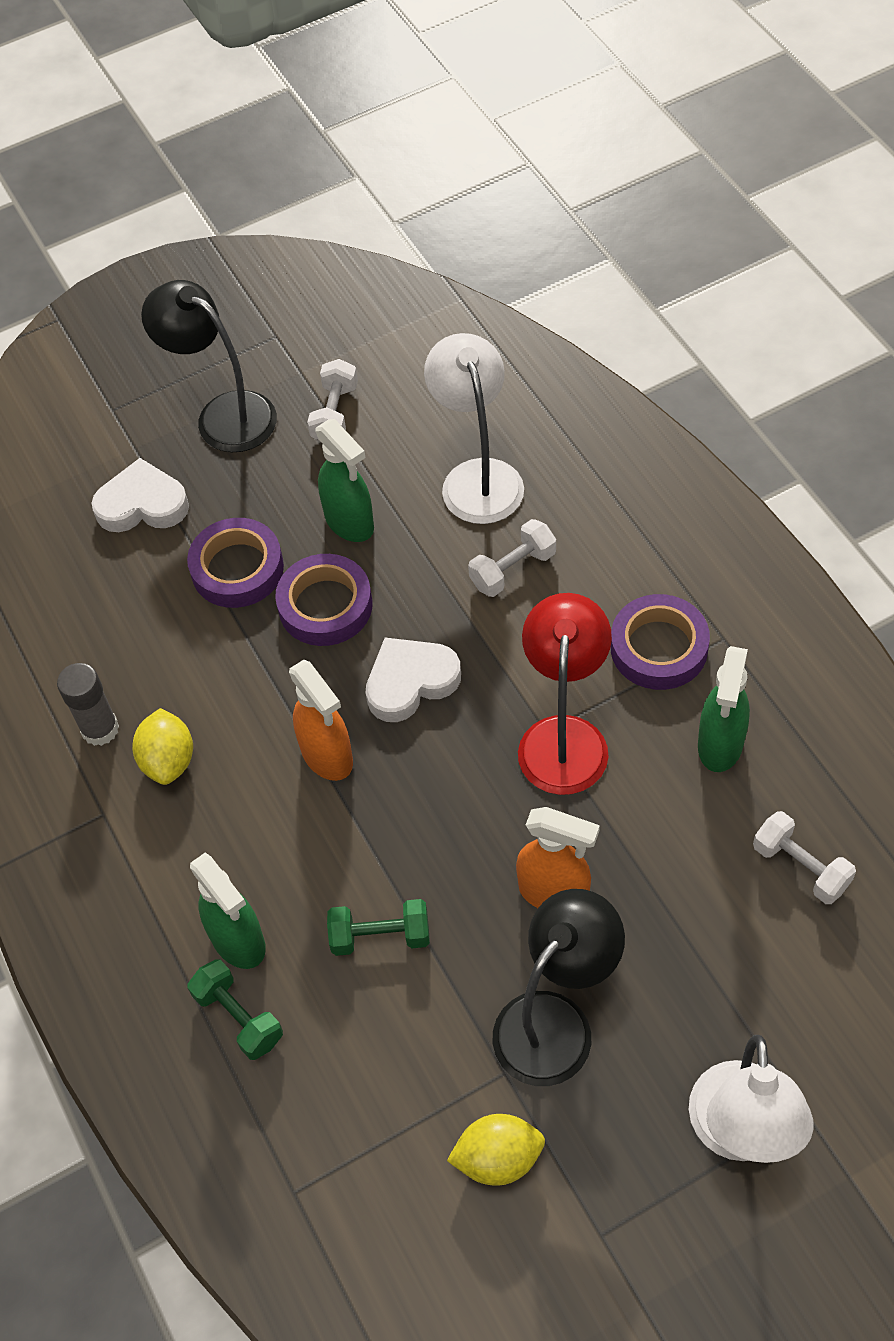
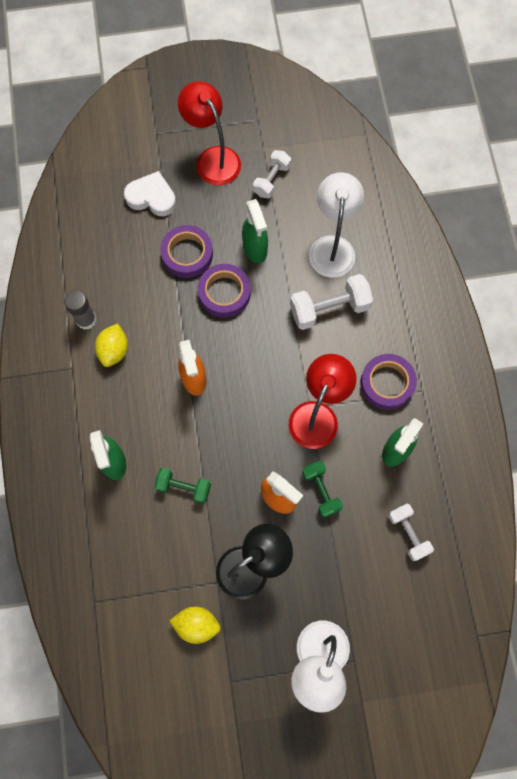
camera: 15 degrees right, 15 degrees up
(223, 414) = (213, 158): black lamp -> red lamp
(238, 1017) = (100, 502): green dumbbell -> green dumbbell (321, 491)
(410, 682) = (251, 353): white heart -> none
(513, 569) = (329, 309): white dumbbell -> white dumbbell, size x1.56

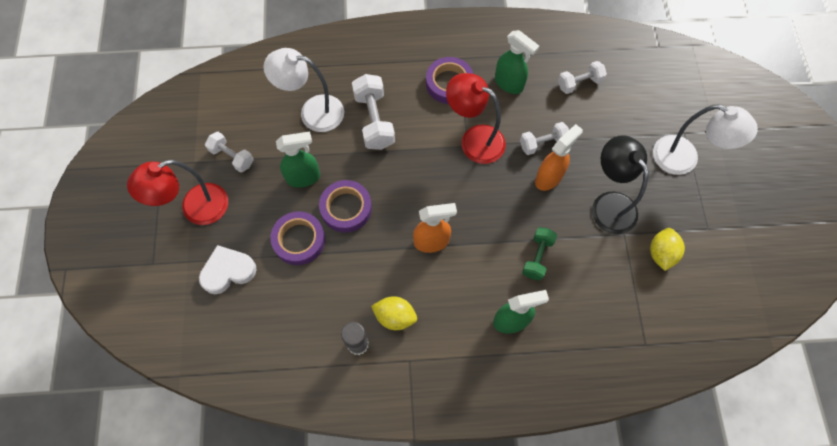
camera: 85 degrees left, 5 degrees down
(152, 197) = (228, 271): white heart -> white heart turned 45 degrees clockwise
(321, 491) = (543, 143): green dumbbell -> white dumbbell

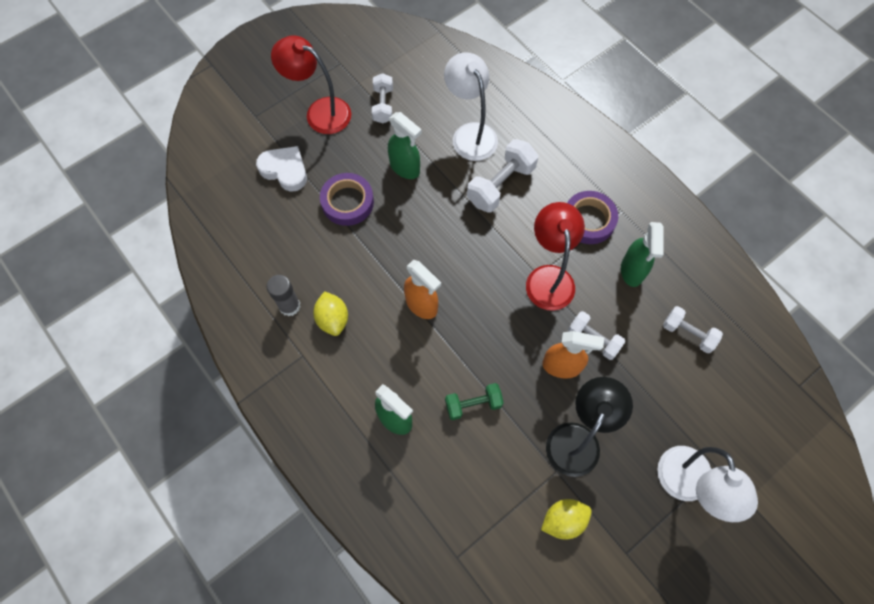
camera: 55 degrees right, 0 degrees up
(346, 208) = (402, 218): purple tape -> none

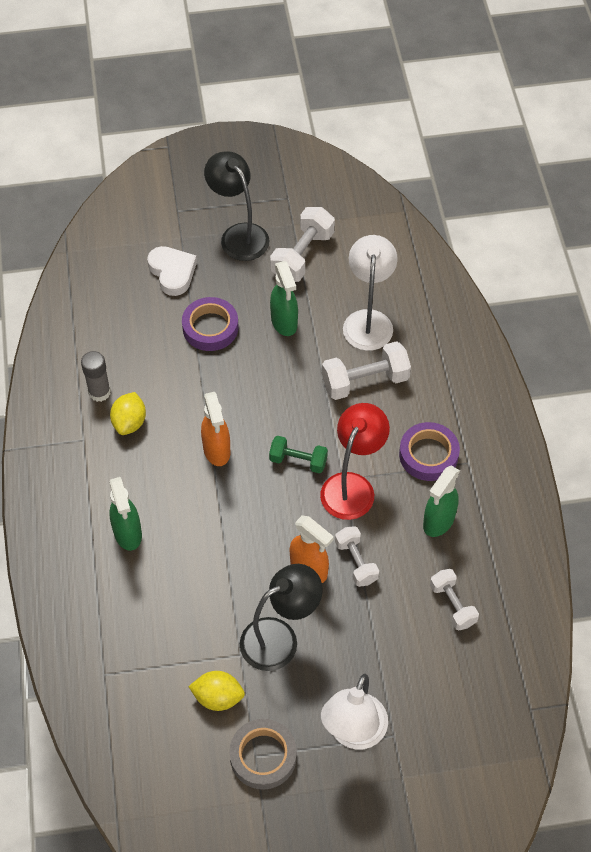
camera: 30 degrees right, 10 degrees down
(320, 112) = (239, 235): red lamp -> black lamp
(383, 105) = (302, 256): white dumbbell -> white dumbbell, size x1.56
(473, 404) = (205, 558): green dumbbell -> green dumbbell (298, 461)
(632, 549) = (263, 756): none -> grey tape

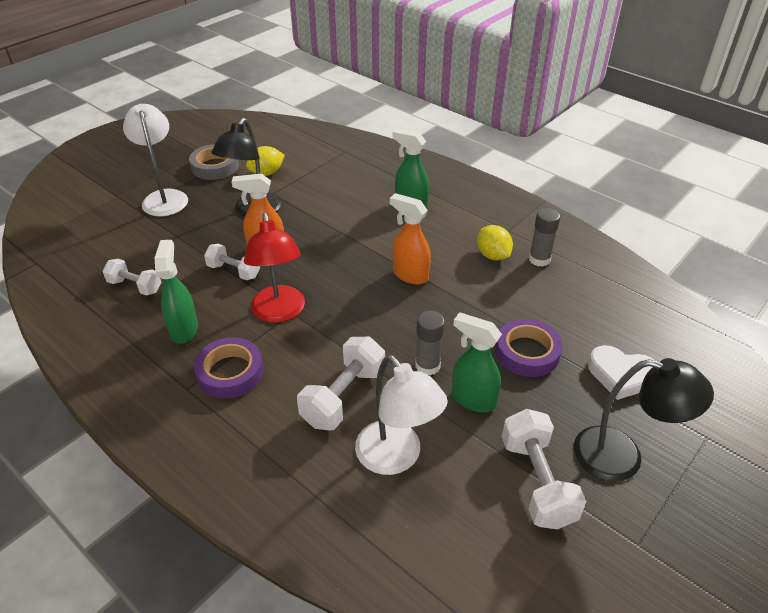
camera: 140 degrees right, 15 degrees down
(287, 364) = (427, 366): none -> grey glue stick
(298, 461) = (341, 304): green dumbbell -> none

